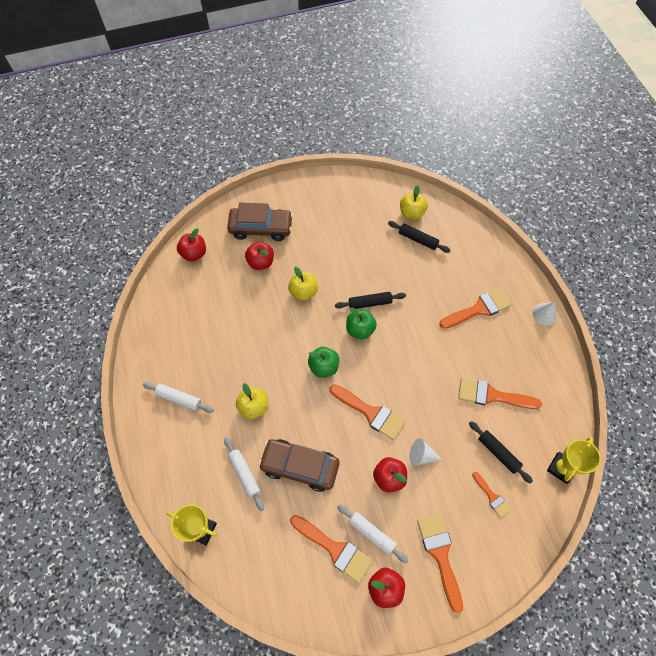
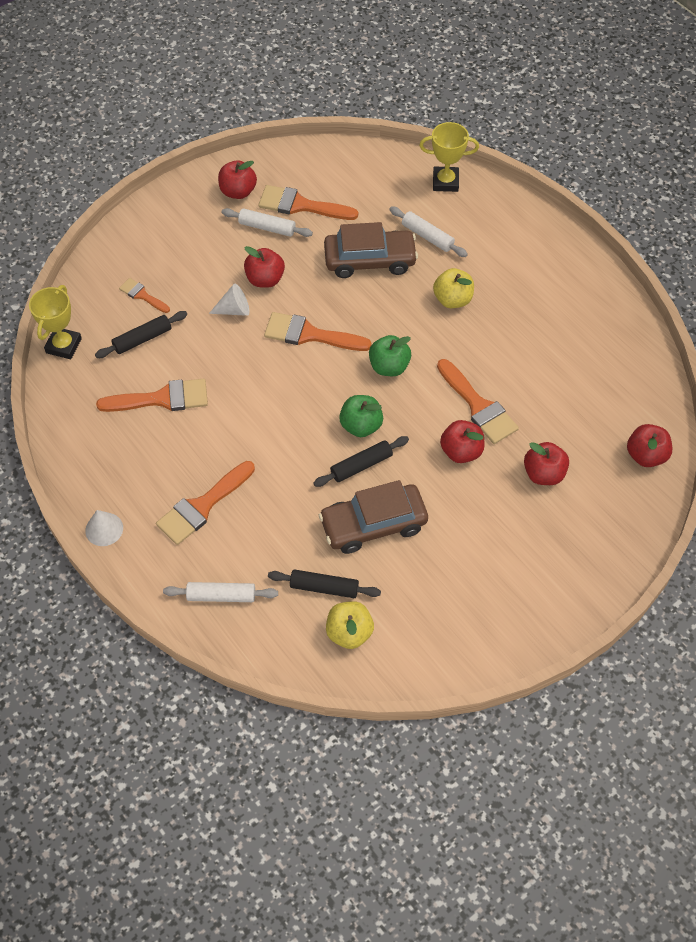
camera: 160 degrees right, 5 degrees down
(179, 399) = (545, 281): white rolling pin -> white rolling pin (221, 596)
(261, 228) = (574, 526): brown car -> brown car (373, 524)
(303, 292) = (461, 451): yellow apple -> red apple
(440, 554) = (189, 231): orange brush -> orange brush (478, 406)
(498, 453) = (142, 339): black rolling pin -> black rolling pin turned 60 degrees counterclockwise

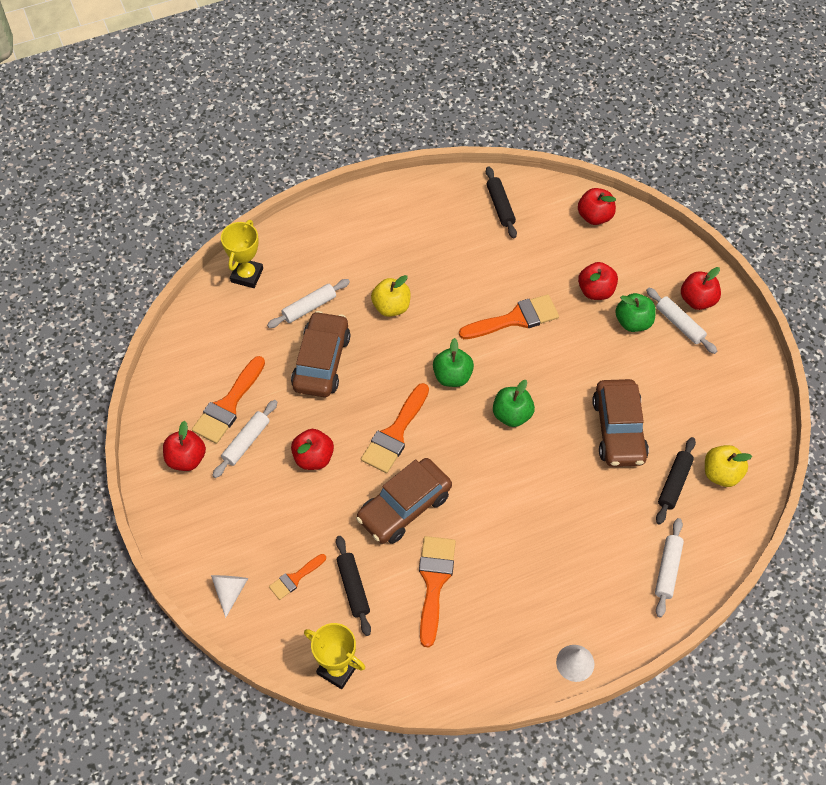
camera: 75 degrees left, 0 degrees up
(202, 506) = (569, 568): orange brush -> none
(233, 359) = (404, 507): none -> brown car
(234, 310) = (343, 494): white cone -> white cone (230, 591)
(361, 465) = (555, 425): black rolling pin -> black rolling pin (500, 206)
(461, 451) = (559, 344): red apple -> red apple (697, 300)
(516, 516) = (633, 322): none -> green apple
(531, 563) = (679, 324): none -> white rolling pin

